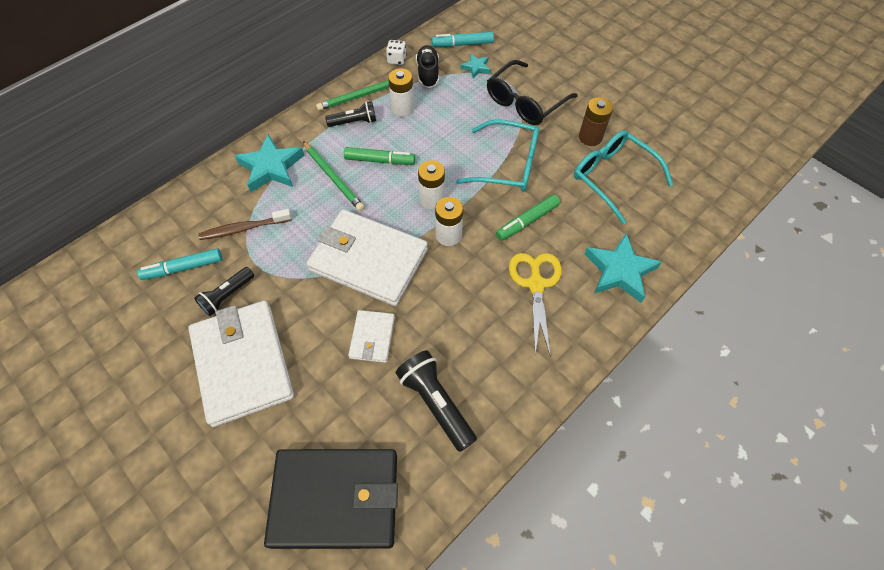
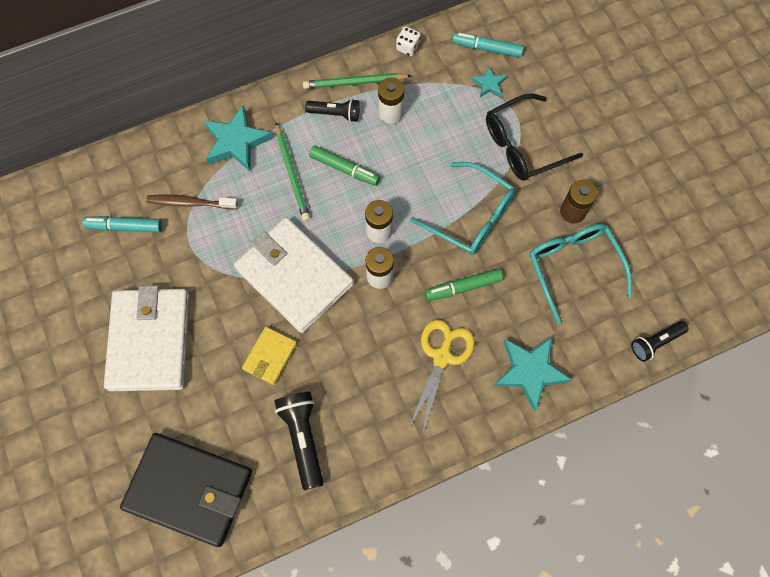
camera: 20 degrees right, 10 degrees up
(227, 296) = (155, 269): black flashlight -> black flashlight (655, 342)
(372, 337) = (270, 356): white wallet -> yellow wallet
(428, 73) = (434, 76): black shoe -> none

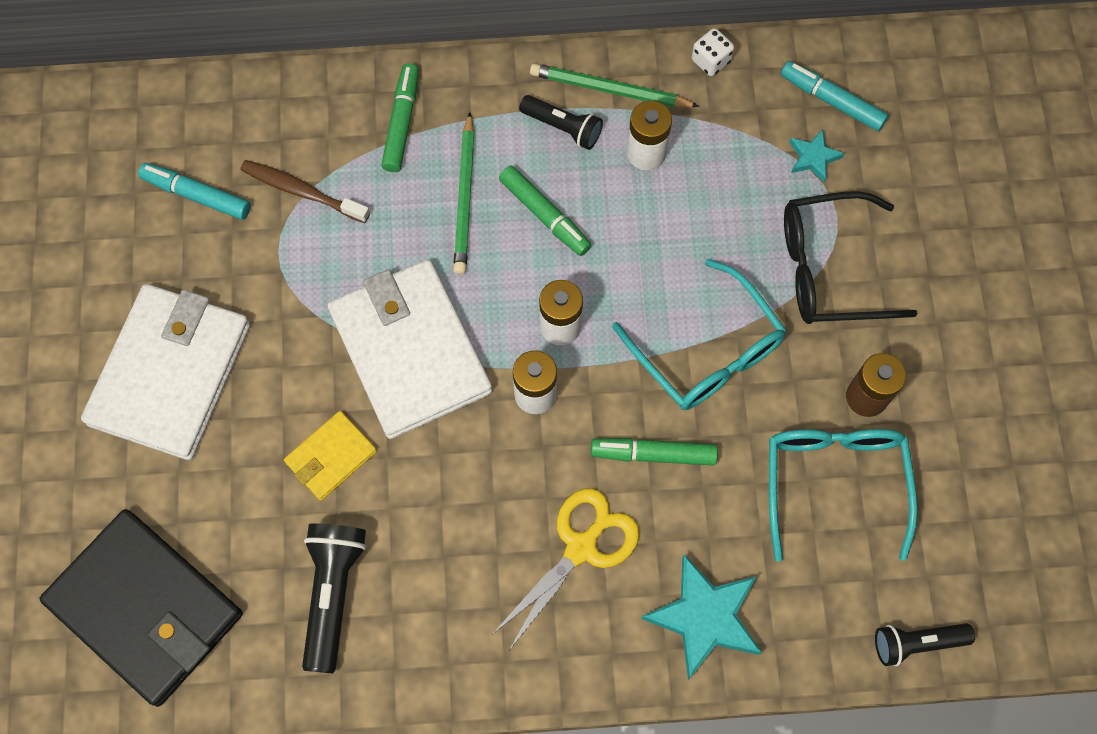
camera: 20 degrees right, 0 degrees up
(236, 142) = (402, 122): turquoise star -> green marker

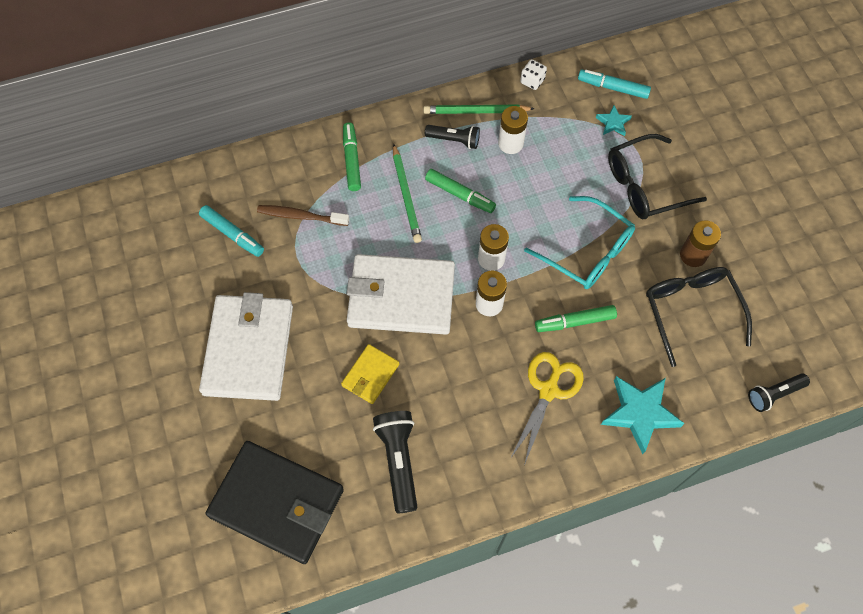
camera: 15 degrees left, 5 degrees down
(197, 195) = (232, 234): turquoise marker -> turquoise marker turned 150 degrees counterclockwise
(410, 351) = (401, 297): white wallet -> white wallet turned 45 degrees counterclockwise
(834, 483) = (691, 311): turquoise glasses -> black glasses

